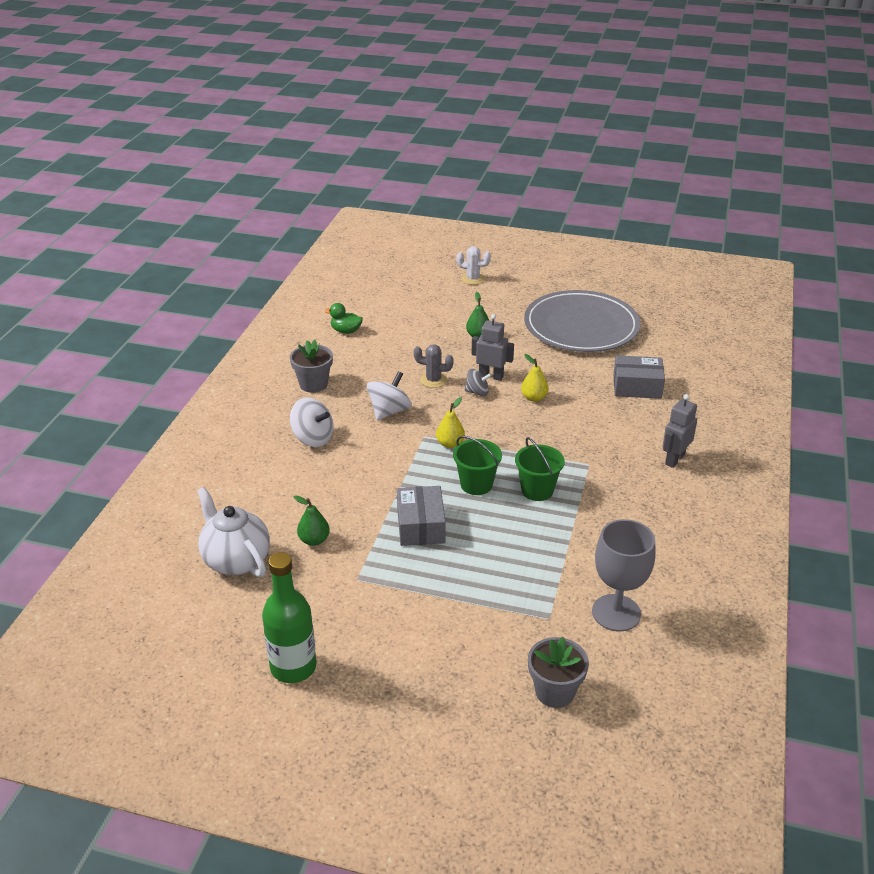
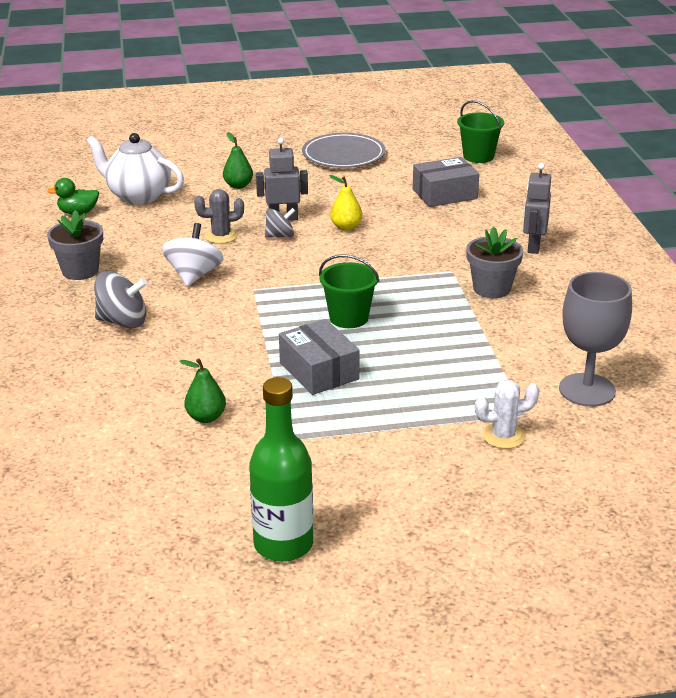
camera: 25 degrees left, 5 degrees down
(236, 560) = (125, 463): white teapot -> white teapot (138, 196)
(313, 438) = (122, 322): white spinning top -> grey spinning top
(450, 444) = (289, 289): yellow pear -> none
(473, 279) = (189, 136): white cactus -> white cactus (503, 436)
(537, 490) = (418, 306): green bucket -> green bucket (478, 156)
(554, 692) = (585, 476): grey flower pot -> grey flower pot (492, 289)
(581, 326) = (343, 155): grey plate -> grey plate, size x0.62

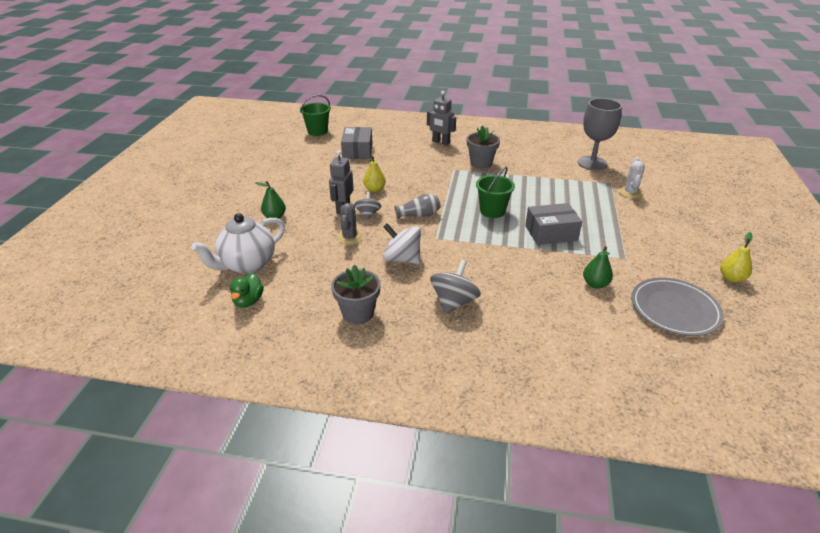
camera: 70 degrees left, 5 degrees up
(283, 544) = (731, 278): green bottle -> yellow pear
(301, 268) = (419, 215): none -> grey vase
(343, 155) = (268, 170): grey plate -> grey plate (674, 309)

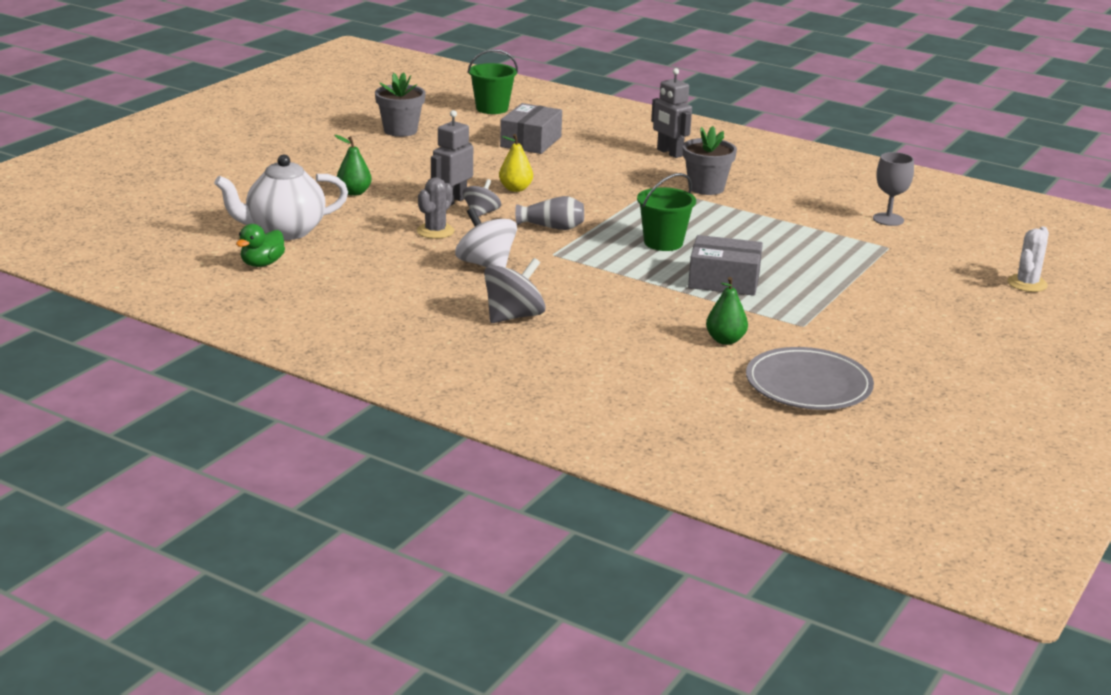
camera: 20 degrees right, 10 degrees down
(358, 313) = (384, 301): grey flower pot -> grey flower pot (400, 130)
(592, 163) = (888, 219): grey goblet -> grey goblet, size x0.63
(630, 193) = (905, 263): white cactus -> white cactus (1027, 284)
(731, 278) = (937, 376): yellow pear -> none

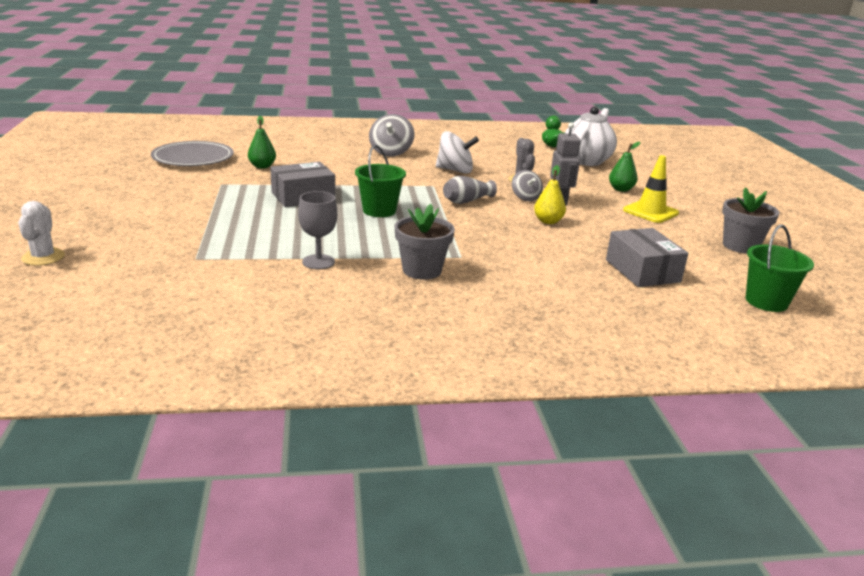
camera: 140 degrees right, 0 degrees up
(392, 168) = (650, 212): none -> yellow traffic cone
(669, 153) = (519, 304): grey robot -> none
(888, 219) = (215, 290): grey goblet -> grey goblet (318, 262)

